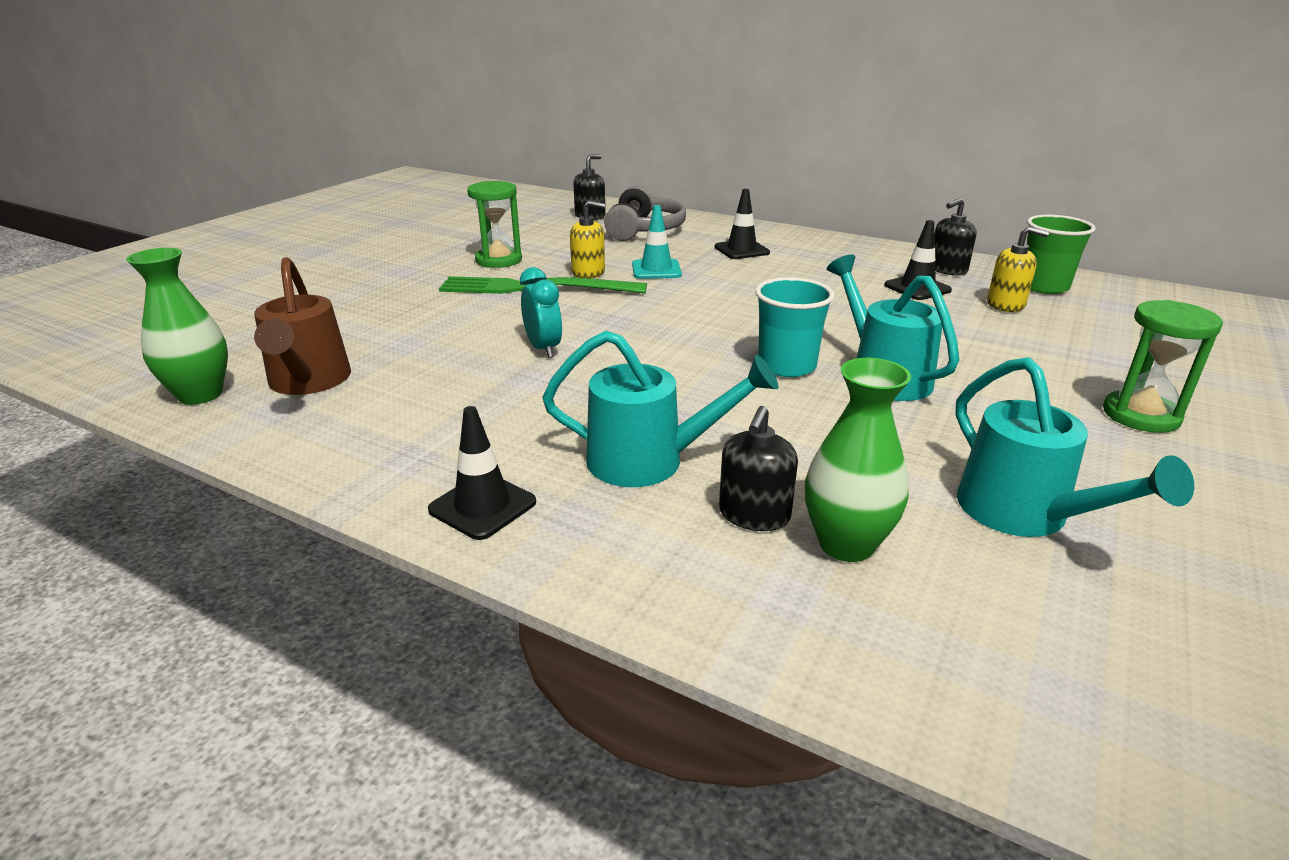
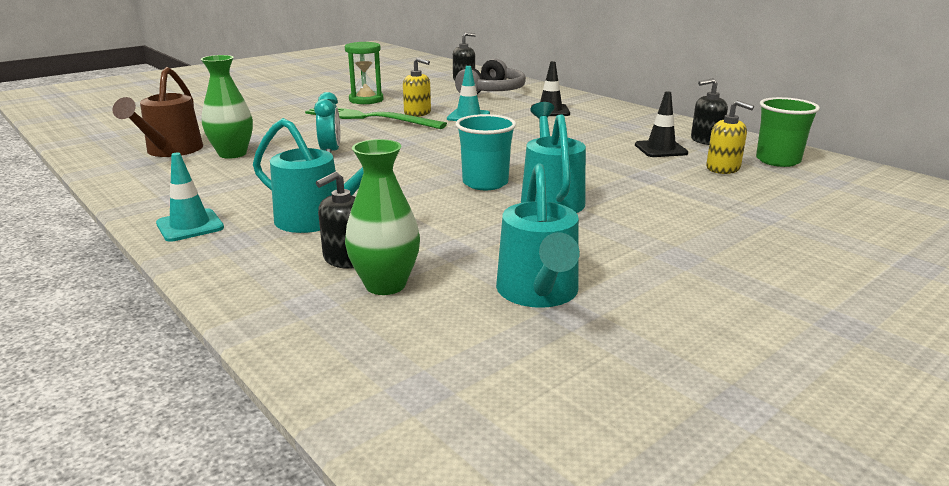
camera: 20 degrees right, 5 degrees down
(200, 394) = (107, 149): green vase -> green vase (232, 154)
(482, 506) = (190, 226): black traffic cone -> turquoise traffic cone
(1141, 415) = (733, 253): green hourglass -> none

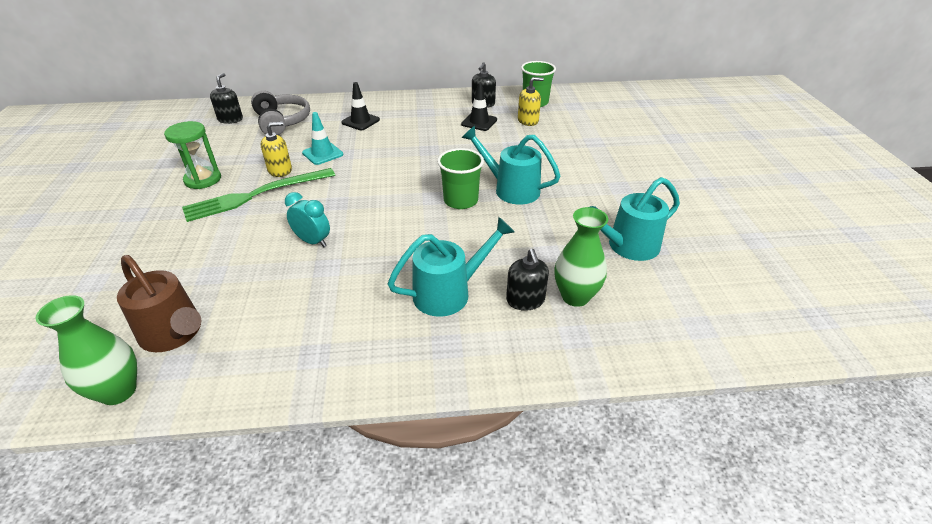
camera: 55 degrees left, 15 degrees up
(190, 226) = (391, 363): turquoise traffic cone -> none
(232, 154) = (241, 296): green vase -> green vase (118, 391)
(485, 183) = (460, 200): turquoise cup -> green cup
(538, 293) = (627, 247): turquoise watering can -> turquoise watering can turned 120 degrees clockwise

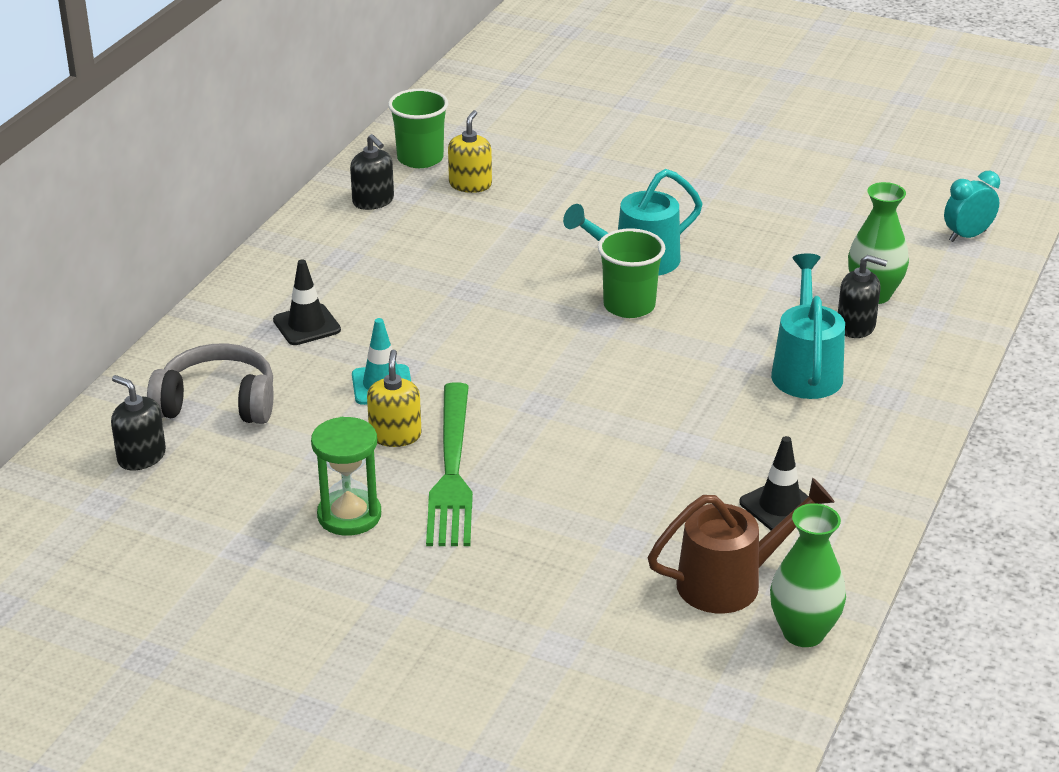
camera: 60 degrees left, 5 degrees down
(313, 241) = (621, 443): turquoise clock -> turquoise clock (967, 236)
(479, 122) = (429, 224): black traffic cone -> black traffic cone (780, 506)
(627, 247) = (819, 231): turquoise watering can -> none

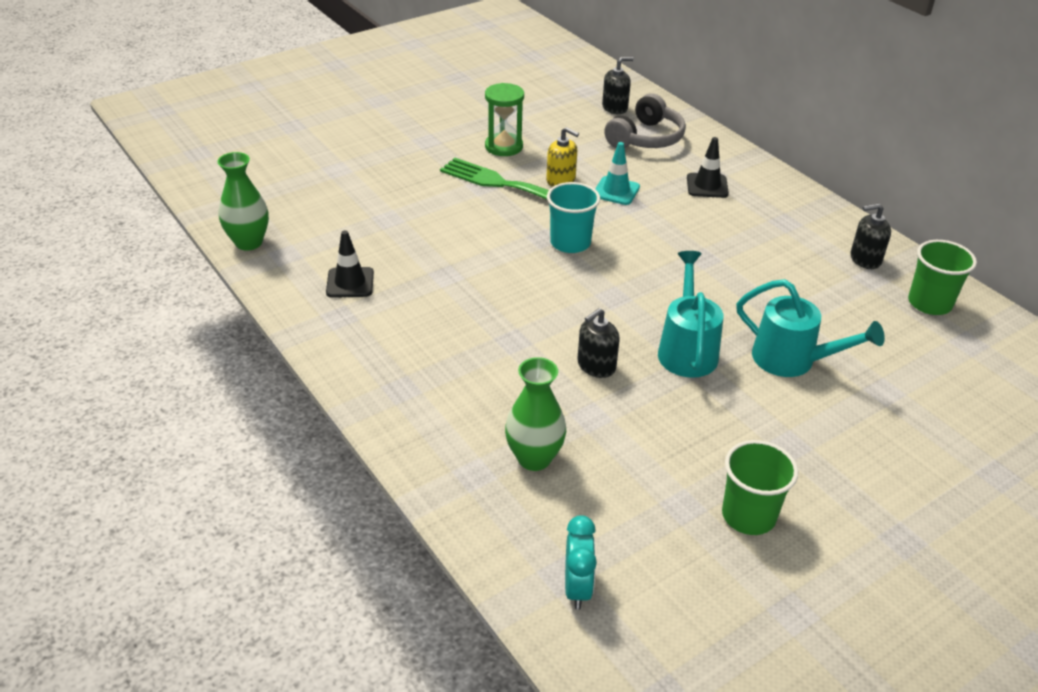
camera: 120 degrees right, 5 degrees up
(470, 184) = (868, 313): yellow soap dispenser -> none
(531, 381) = (570, 243): none -> turquoise cup
(629, 306) = (626, 319): green cup -> green cup (748, 515)
(731, 582) = (313, 237): brown watering can -> none
(806, 369) = (471, 365): turquoise watering can -> turquoise watering can (793, 360)
(856, 326) = (500, 422): black soap dispenser -> black soap dispenser (596, 366)

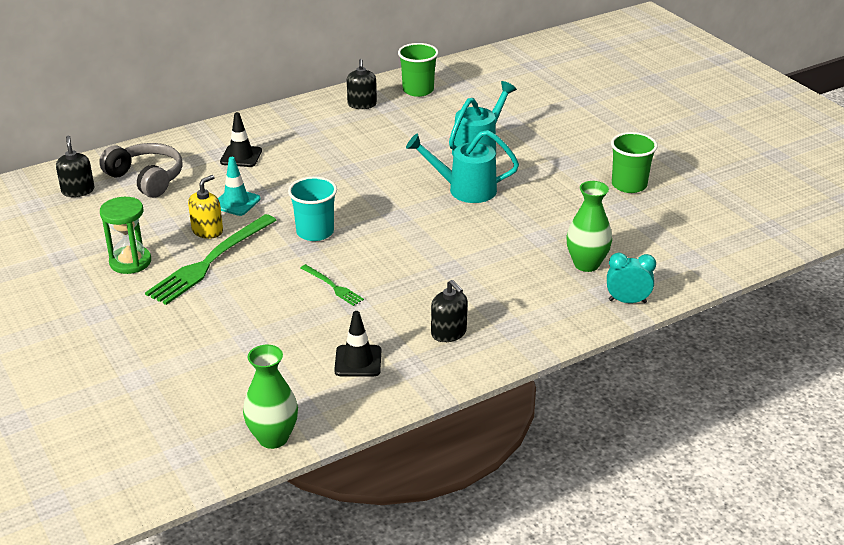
camera: 85 degrees left, 5 degrees down
(473, 260) = (333, 286): none -> green fork
(577, 588) = (701, 253): turquoise clock -> turquoise clock (627, 301)
(596, 366) = (483, 230): black soap dispenser -> black soap dispenser (449, 333)

